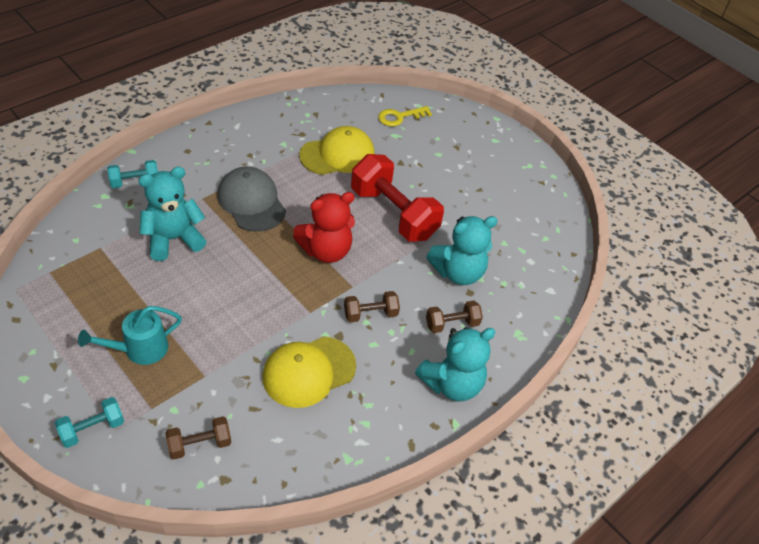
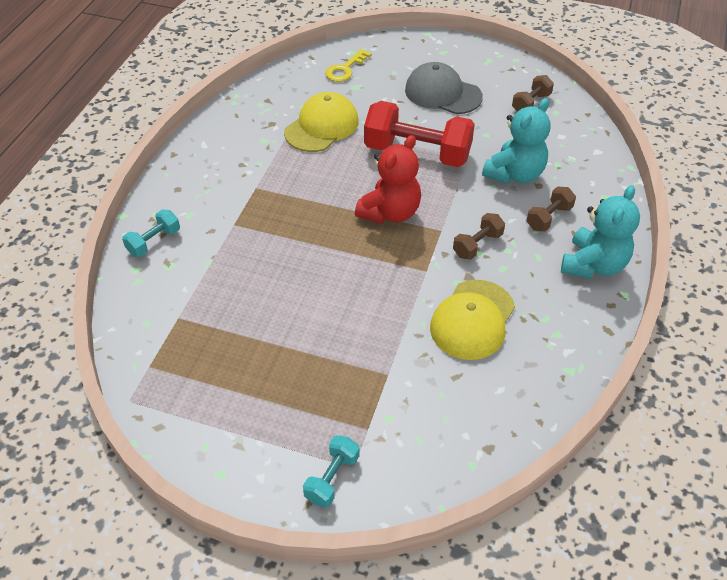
camera: 25 degrees left, 0 degrees up
(139, 349) = (307, 385): turquoise watering can -> none
(173, 239) = (242, 273): turquoise teddy bear -> none
(199, 444) = (440, 433): brown dumbbell -> brown dumbbell (531, 103)
(251, 202) = (283, 204): grey cap -> grey cap (442, 93)

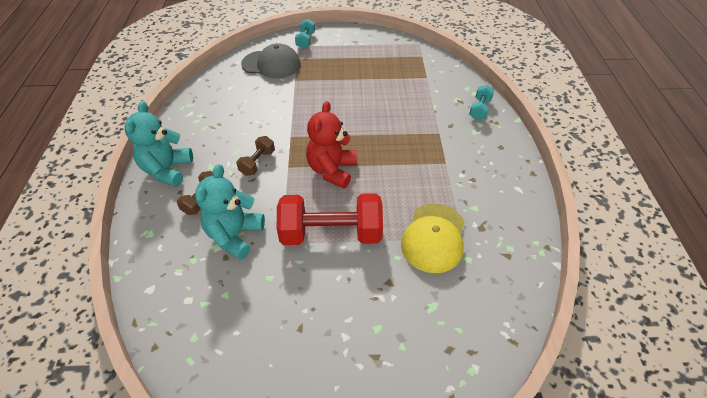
camera: 160 degrees right, 0 degrees up
(345, 69) = (461, 331): yellow key -> none
(442, 93) = (332, 326): grey cap -> grey cap (271, 64)
(472, 320) = (252, 115): yellow cap -> none
(531, 103) = (224, 343): brown dumbbell -> none

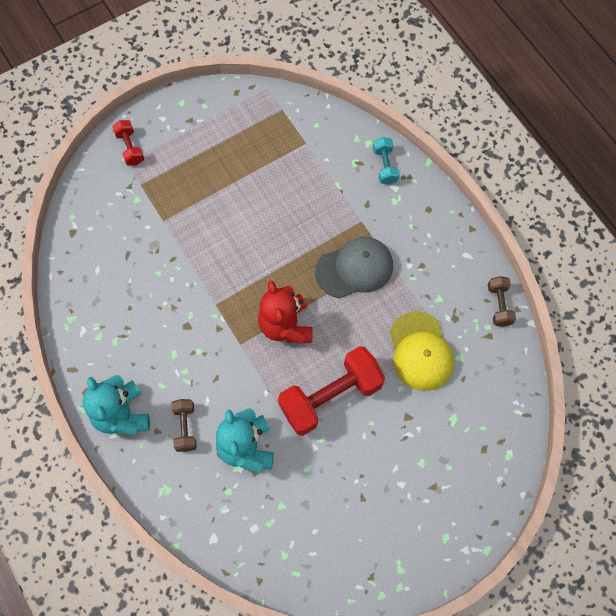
camera: 30 degrees left, 20 degrees up
(257, 163) = (206, 356): brown dumbbell -> brown dumbbell (499, 305)
(271, 64) = (118, 209): grey cap -> grey cap (354, 268)
(305, 40) = (130, 148): turquoise dumbbell -> red dumbbell

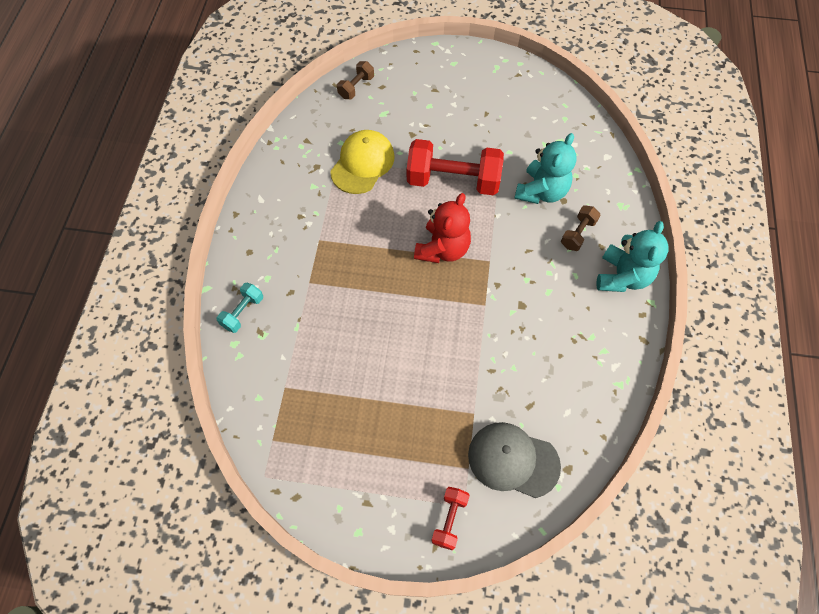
camera: 140 degrees left, 5 degrees down
(354, 268) = (351, 251): grey cap -> grey cap (513, 460)
(499, 305) = (278, 152): brown dumbbell -> brown dumbbell (356, 87)

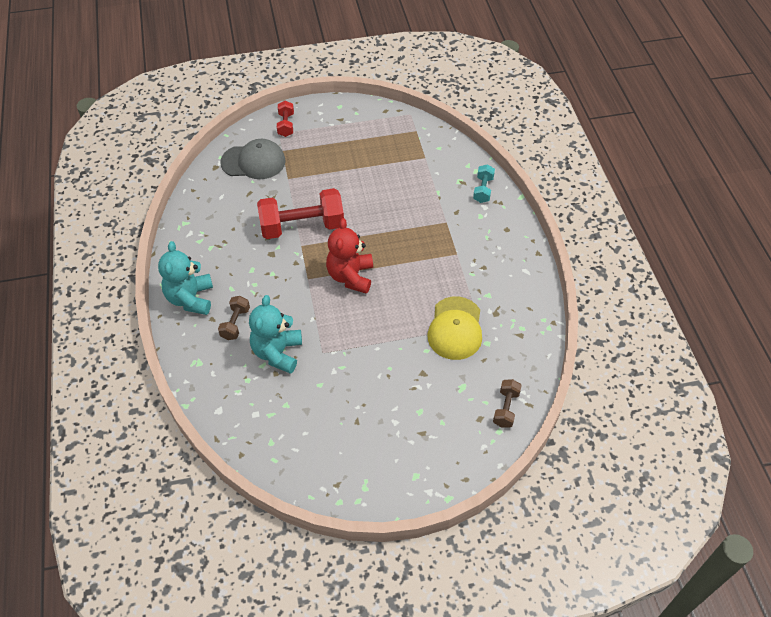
camera: 160 degrees right, 10 degrees down
(453, 180) = (364, 338): red dumbbell -> red dumbbell (302, 226)

